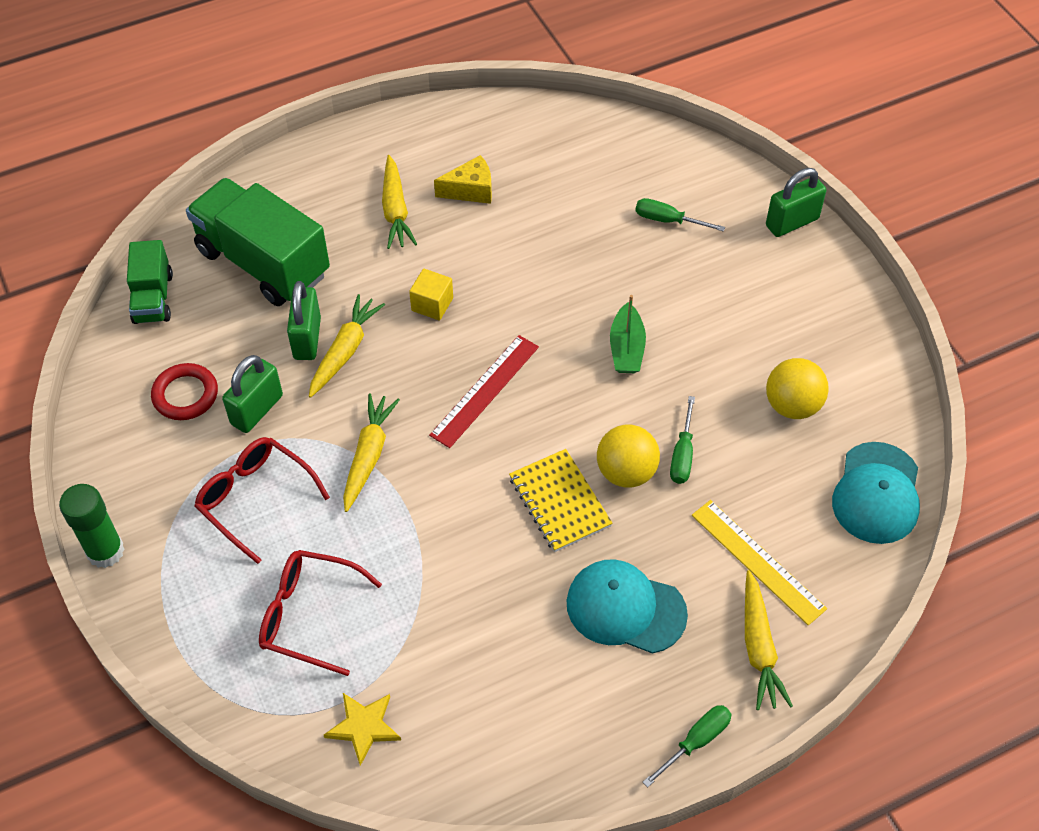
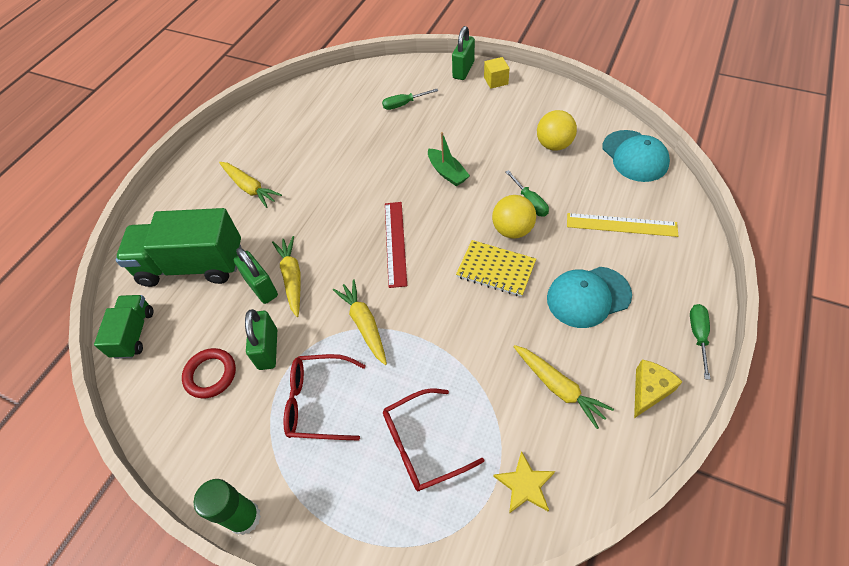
camera: 35 degrees left, 0 degrees up
(153, 298) = (134, 333): green truck -> green truck turned 135 degrees counterclockwise
(432, 304) = (320, 220): yellow cube -> yellow cube (496, 81)
(471, 190) = (284, 152): yellow cheese -> yellow cheese (649, 391)
(759, 647) = (669, 264): yellow carrot -> yellow carrot (558, 387)

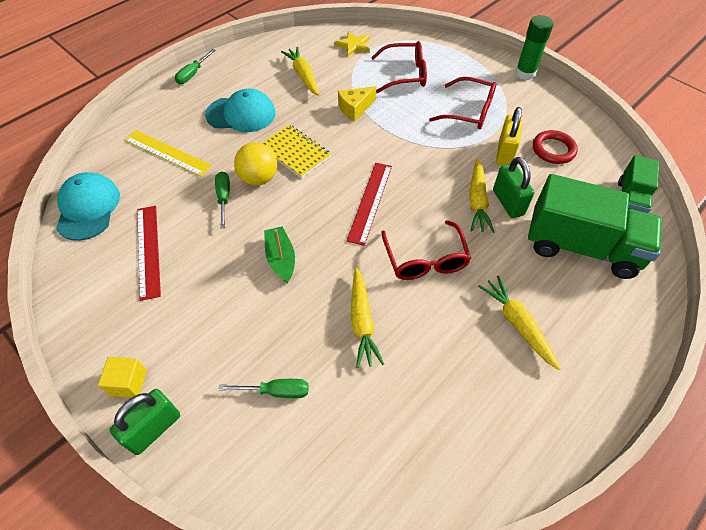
camera: 165 degrees left, 0 degrees up
(268, 349) = (504, 153): green padlock -> yellow padlock
(329, 209) = (425, 260): none -> red glasses
(364, 324) = (421, 147): yellow carrot -> yellow carrot (362, 321)
(554, 145) = (148, 250): yellow ball -> red ruler
(649, 391) = (250, 60): yellow cheese -> yellow cheese (355, 109)

